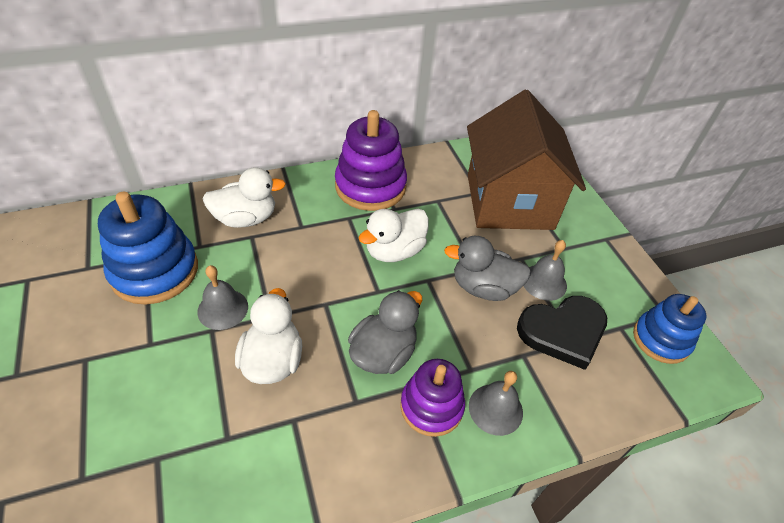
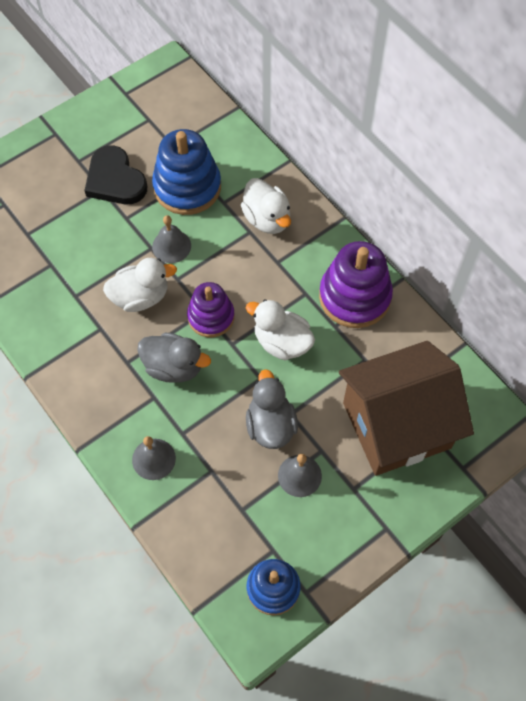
camera: 75 degrees right, 15 degrees up
(431, 406) = (140, 413): purple stacking toy -> purple stacking toy (211, 317)
(563, 332) = (248, 500): black heart -> black heart (115, 180)

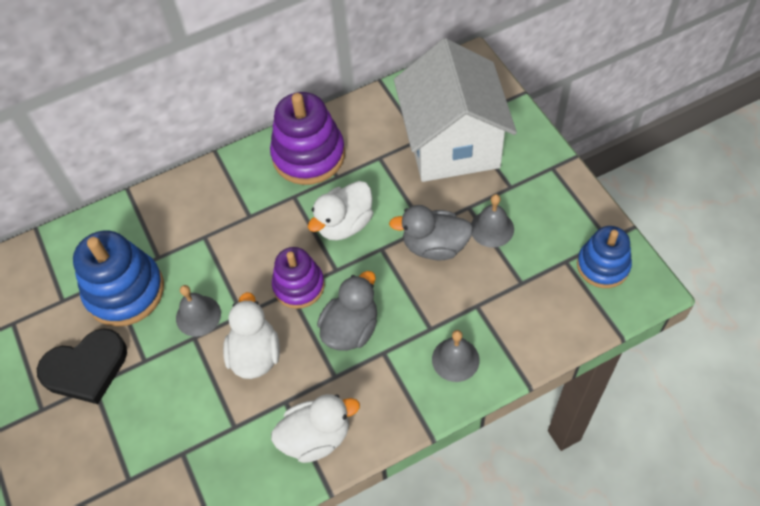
camera: 75 degrees left, 5 degrees down
(267, 219) = (193, 218): white duck -> white duck (316, 437)
(396, 425) = (452, 143): brown house -> white house

